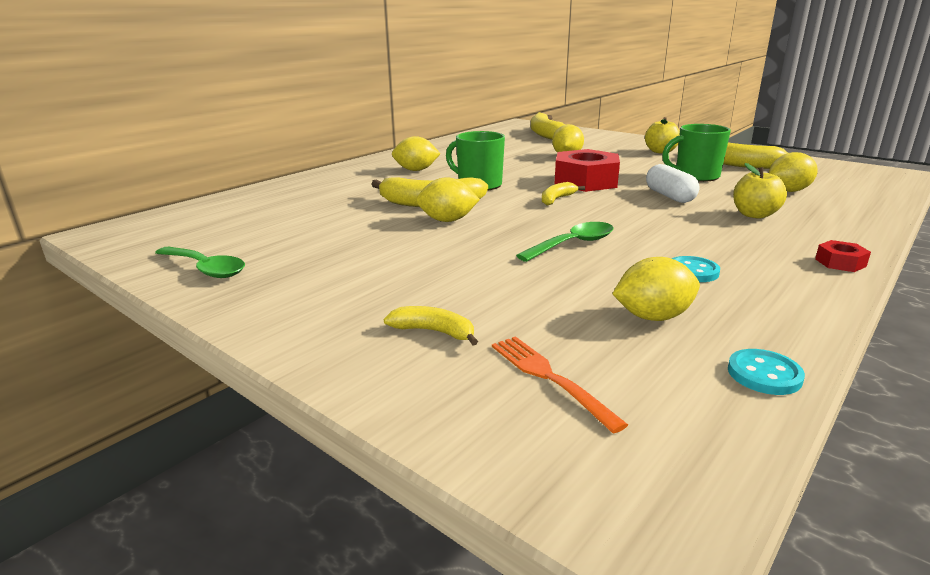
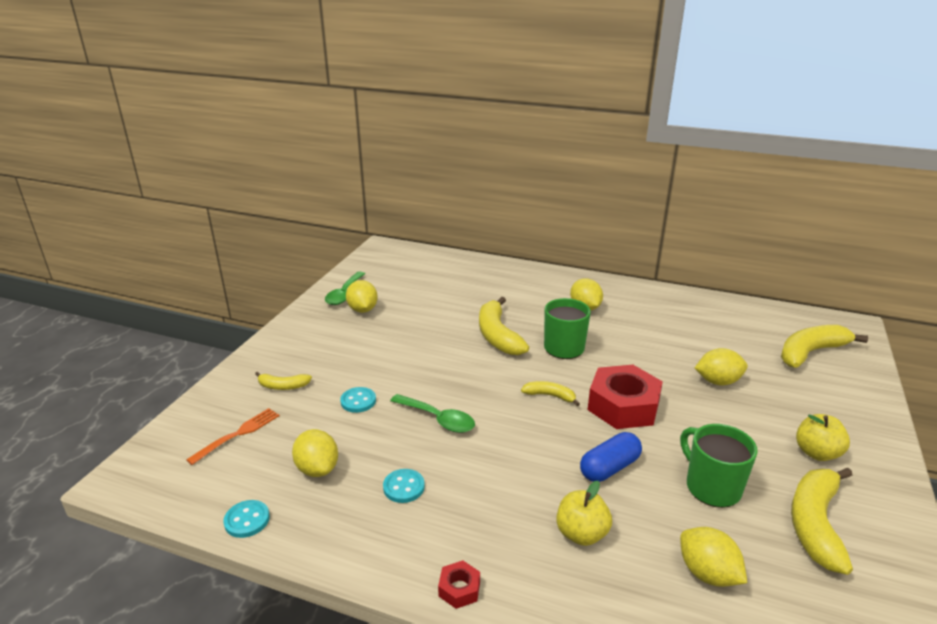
camera: 70 degrees right, 5 degrees up
(434, 332) = (283, 386): yellow banana -> yellow banana turned 90 degrees clockwise
(447, 220) = (462, 352): yellow lemon -> yellow lemon (362, 309)
(511, 281) = (358, 401): none -> turquoise button
(670, 196) = (609, 468): white capsule -> blue capsule

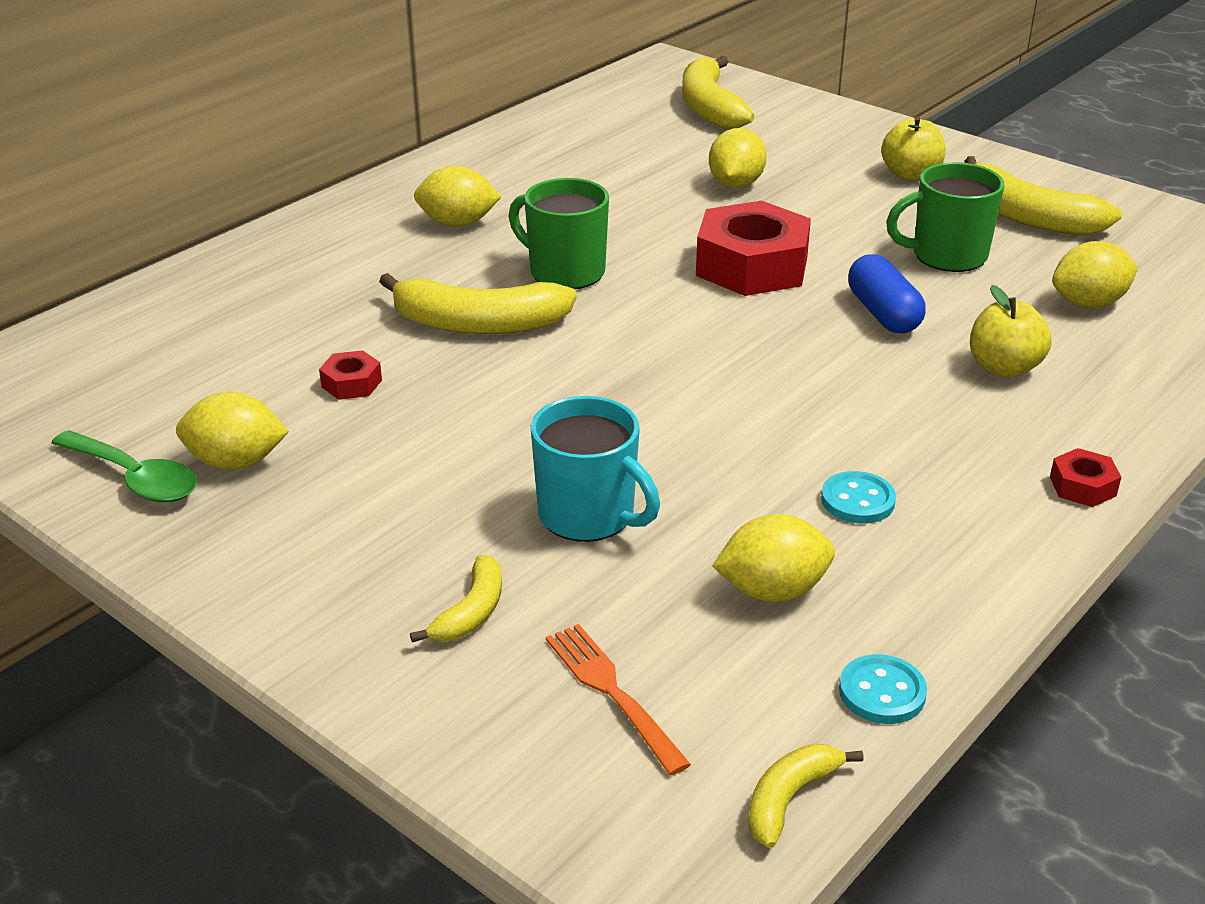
camera: 70 degrees left, 5 degrees up
(358, 401) = (589, 515): turquoise button -> turquoise mug
(429, 318) = (351, 383): none -> red nut
(438, 419) = (695, 435): green spoon -> none
(550, 396) = (692, 317): yellow banana -> yellow banana (789, 798)

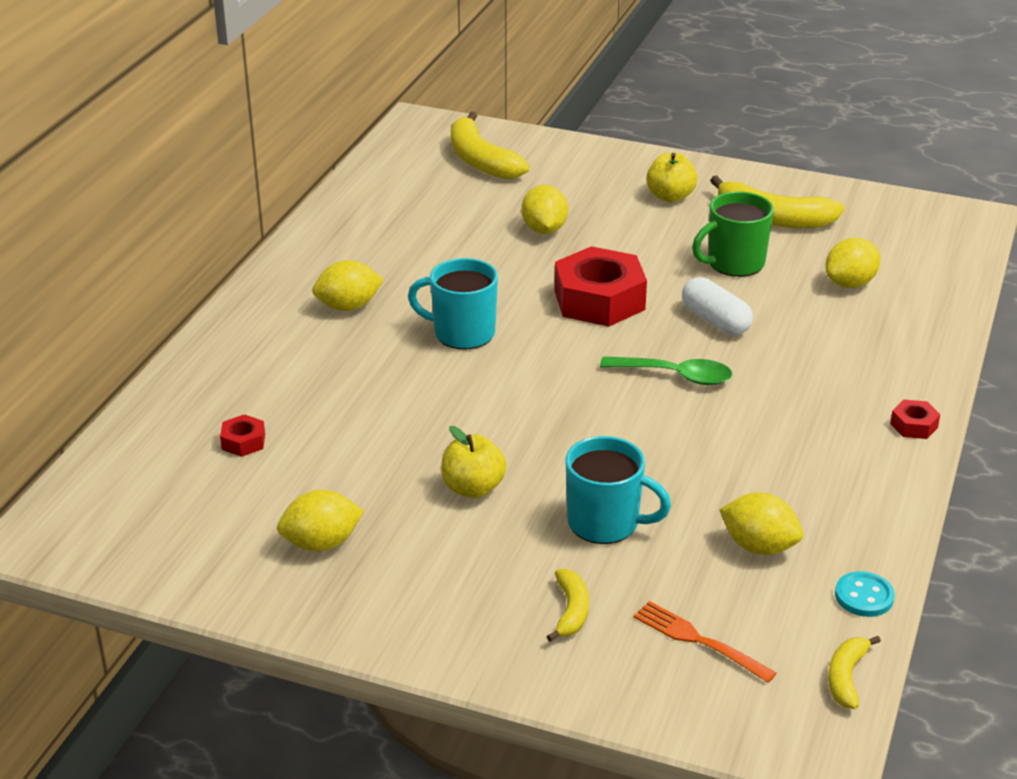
camera: 20 degrees left, 0 degrees up
(135, 478) = (253, 574): green spoon -> green spoon (675, 376)
(351, 383) = (363, 461): red nut -> red nut (243, 442)
(478, 324) = (425, 391): yellow banana -> none
(565, 272) = (462, 333): green mug -> turquoise mug
(772, 591) = (759, 546): yellow lemon -> yellow lemon turned 60 degrees clockwise
(857, 500) = (777, 469): turquoise button -> none
(883, 313) = (715, 321): blue capsule -> white capsule
(1004, 368) = (819, 347): yellow apple -> yellow apple (473, 488)

